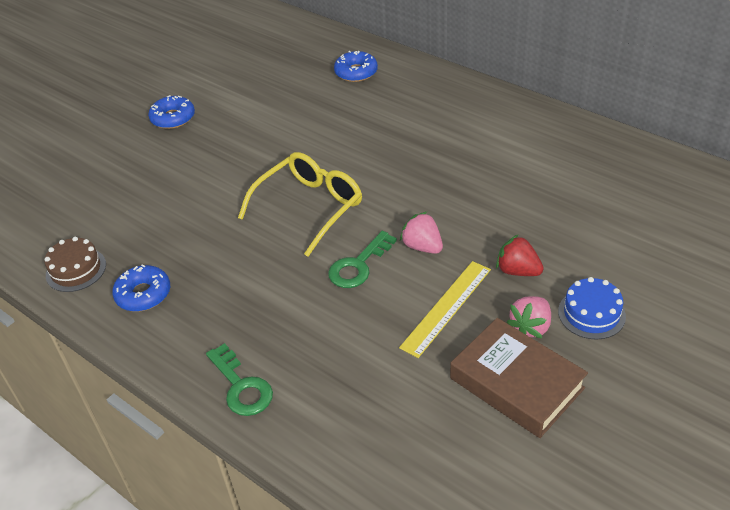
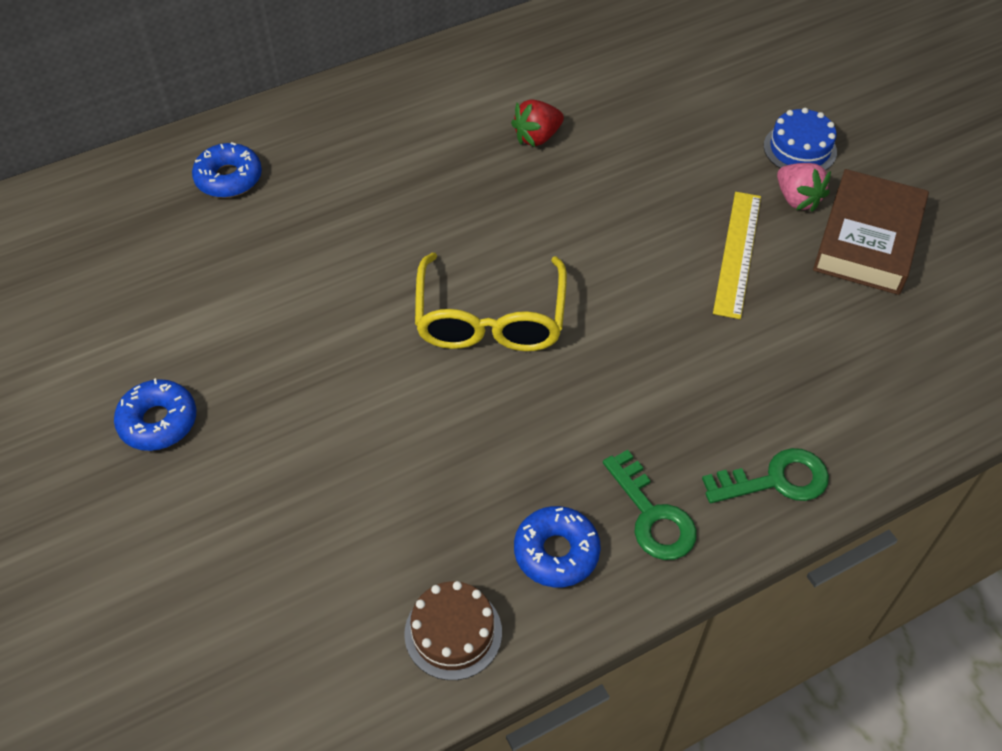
camera: 70 degrees left, 10 degrees up
(309, 207) = (490, 319): yellow glasses -> yellow glasses turned 150 degrees counterclockwise
(358, 265) = (628, 305): green key -> green key (652, 515)
(422, 246) = (629, 237): pink strawberry -> none
(446, 307) = (737, 253): yellow ruler -> yellow ruler turned 45 degrees clockwise
(516, 383) = (868, 240): brown book -> brown book turned 45 degrees counterclockwise
(517, 271) = (711, 176): red strawberry -> red strawberry (537, 137)

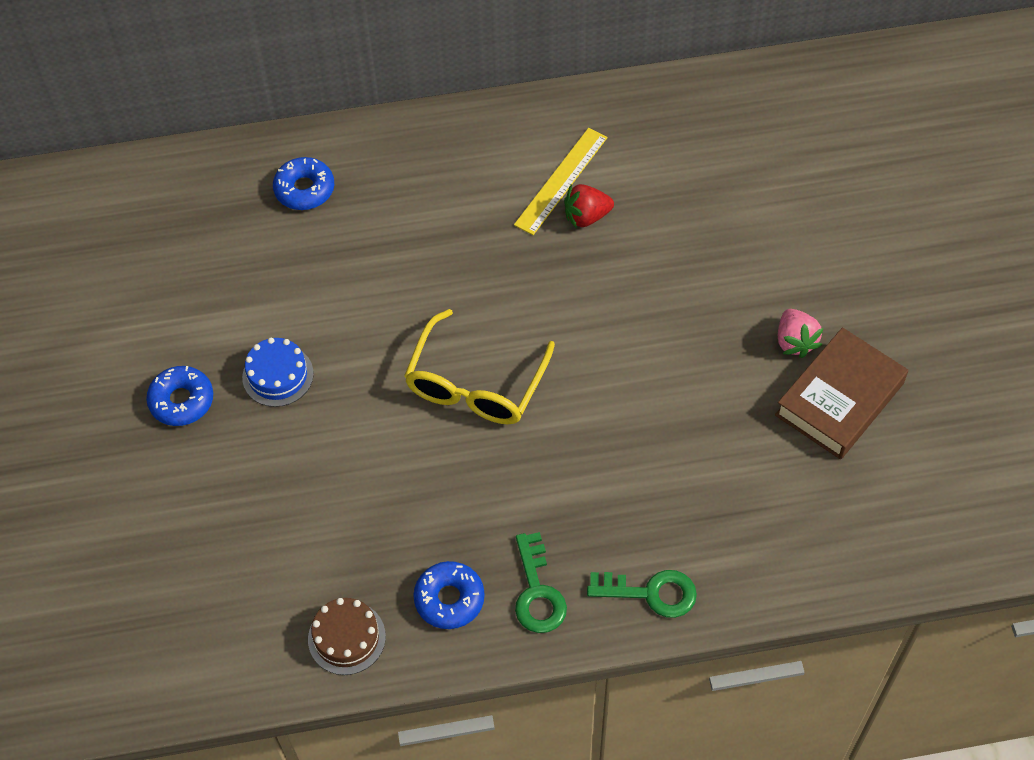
camera: 20 degrees right, 5 degrees up
(737, 253) = (715, 380): yellow ruler -> yellow ruler (561, 180)
(800, 149) = (823, 291): blue cake -> blue cake (278, 375)

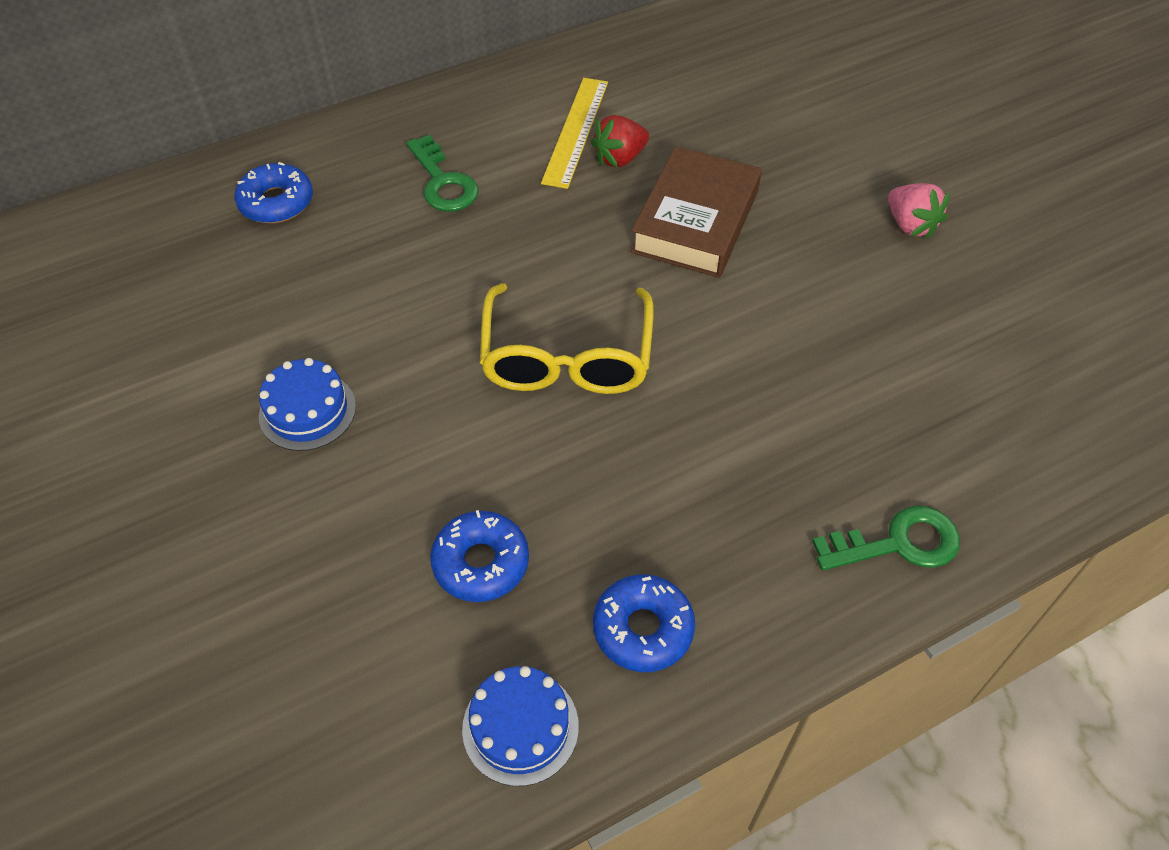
camera: 20 degrees left, 5 degrees down
(181, 401) = (183, 474): blue donut -> blue donut (481, 563)
(346, 638) = (520, 727): brown cake -> blue cake
(537, 592) = (755, 585): green key -> green key (443, 182)
(839, 399) = (991, 270): brown book -> brown book (696, 221)

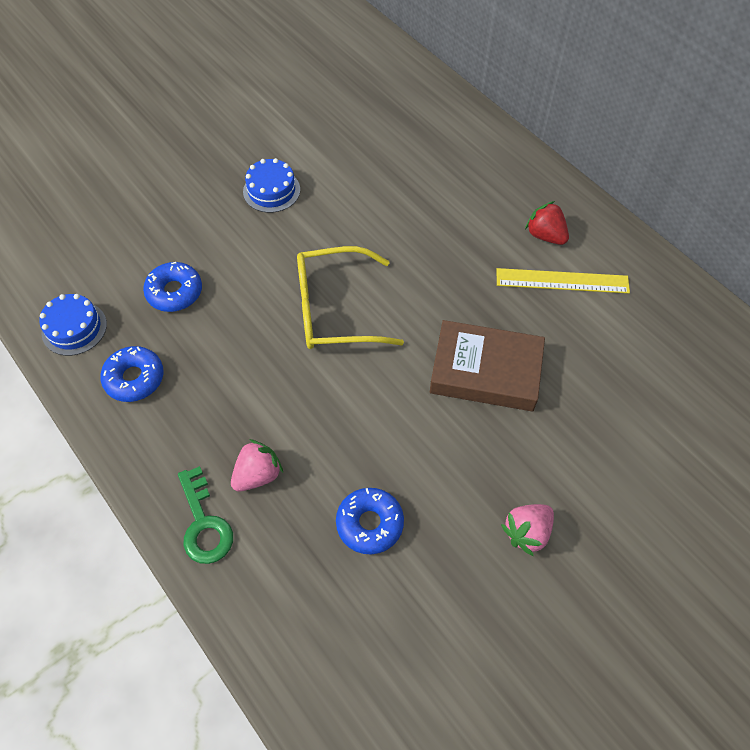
camera: 80 degrees right, 5 degrees up
(276, 202) = (436, 135): blue donut -> blue donut (370, 524)
(443, 182) = (481, 213): green key -> none
(619, 158) = (541, 313): red strawberry -> red strawberry (545, 235)
(825, 473) = (258, 475): none -> pink strawberry

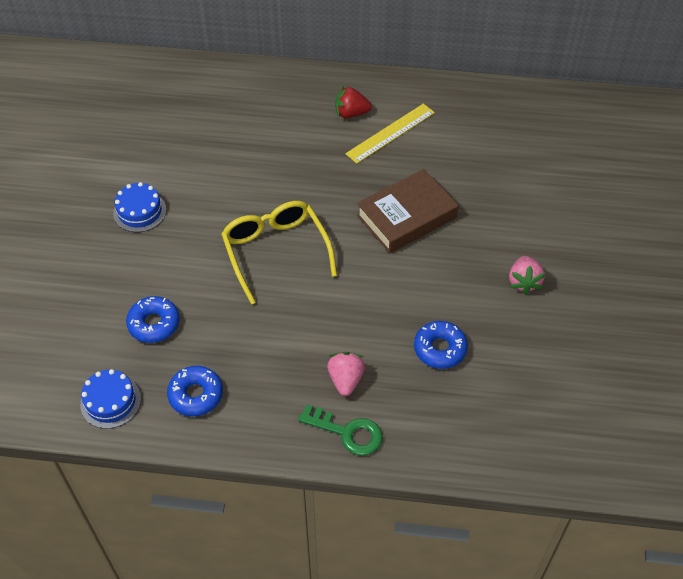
camera: 45 degrees left, 5 degrees down
(335, 310) = (276, 252): yellow glasses -> yellow glasses turned 120 degrees clockwise

